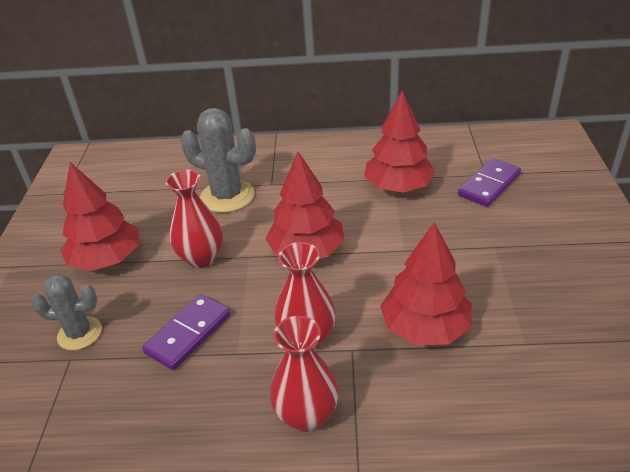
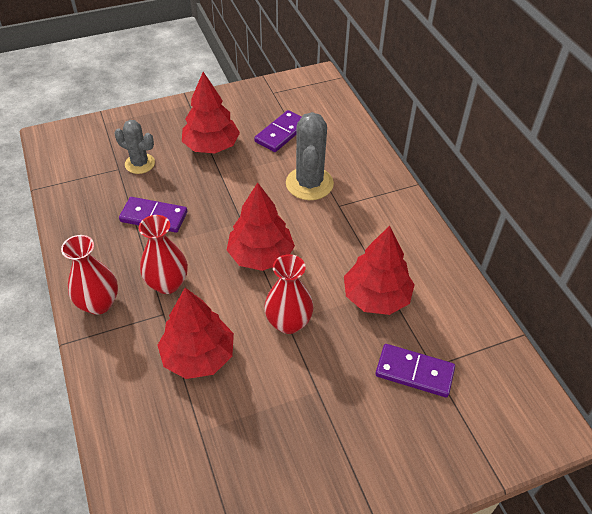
camera: 65 degrees right, 10 degrees up
(79, 333) = (140, 164): grey cactus -> grey cactus turned 45 degrees counterclockwise
(135, 200) = (281, 133): none -> purple domino
(201, 258) = (230, 195): red vase -> red vase (288, 322)

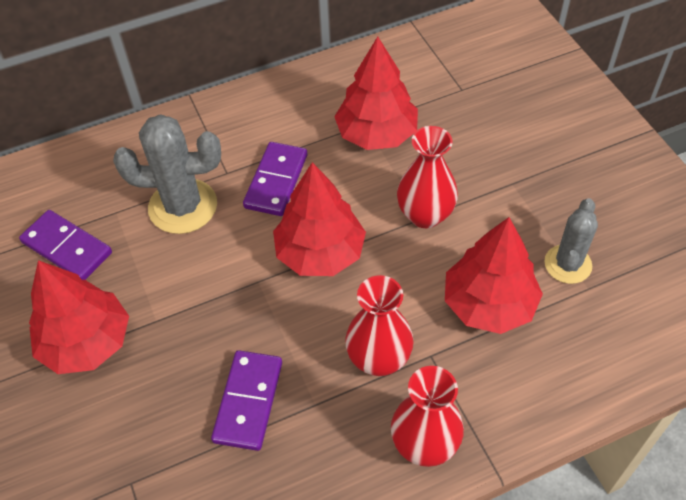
camera: 90 degrees left, 5 degrees up
(140, 164) = (120, 448): grey cactus -> grey cactus (567, 264)
(414, 372) = (472, 103): purple domino -> purple domino (276, 181)

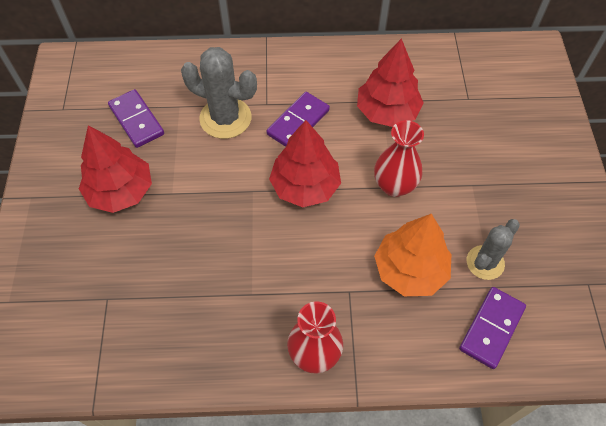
camera: 20 degrees right, 5 degrees up
(248, 401) = (208, 274): purple domino -> purple domino (491, 328)
(379, 359) = (311, 279): red vase -> none
(489, 304) = (410, 270): red tree -> orange tree

